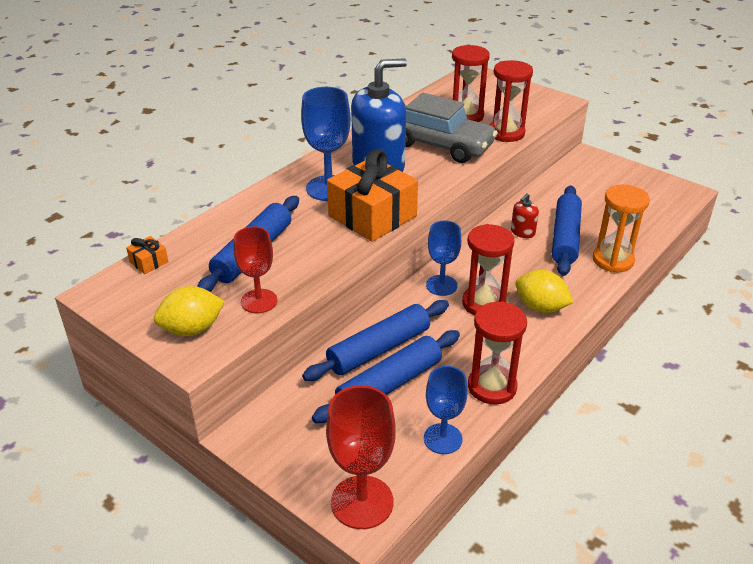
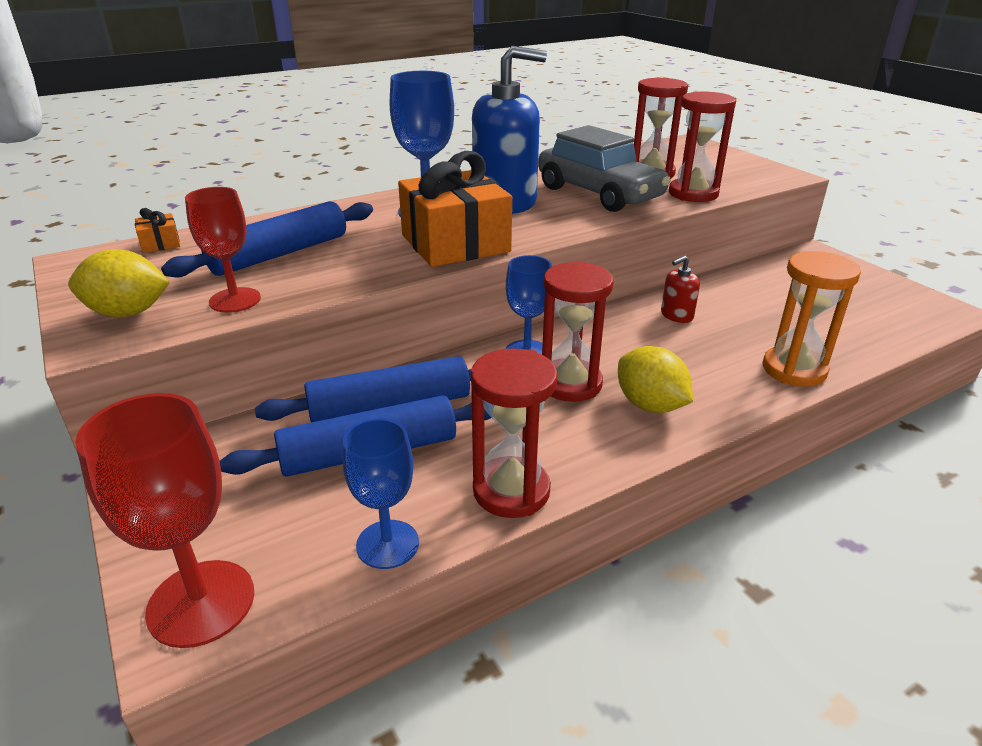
camera: 20 degrees right, 5 degrees down
(565, 237) = (735, 331): blue rolling pin -> none

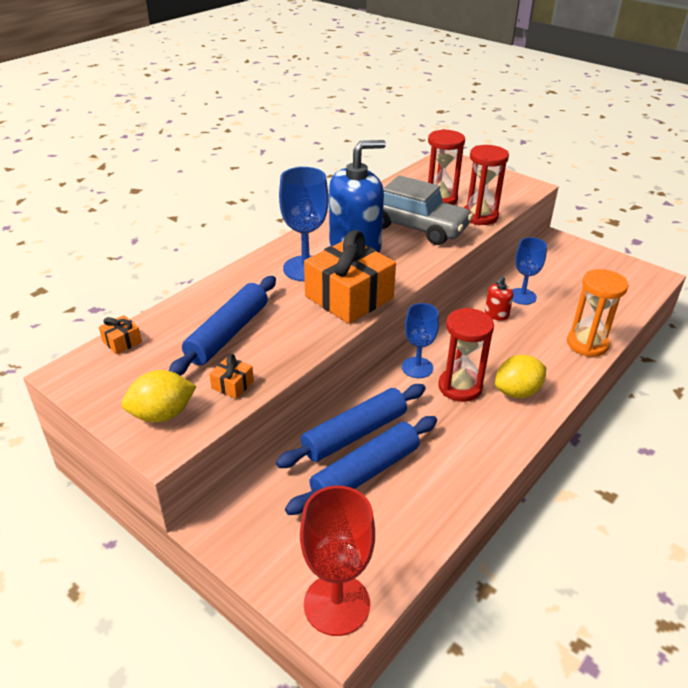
camera: 20 degrees left, 5 degrees up
(235, 300) = (232, 385): red goblet -> orange gift
(387, 544) = (421, 533): blue goblet -> blue goblet (522, 296)
(511, 491) = (471, 476): red hourglass -> none
(650, 405) = (517, 392): yellow lemon -> yellow lemon turned 60 degrees counterclockwise

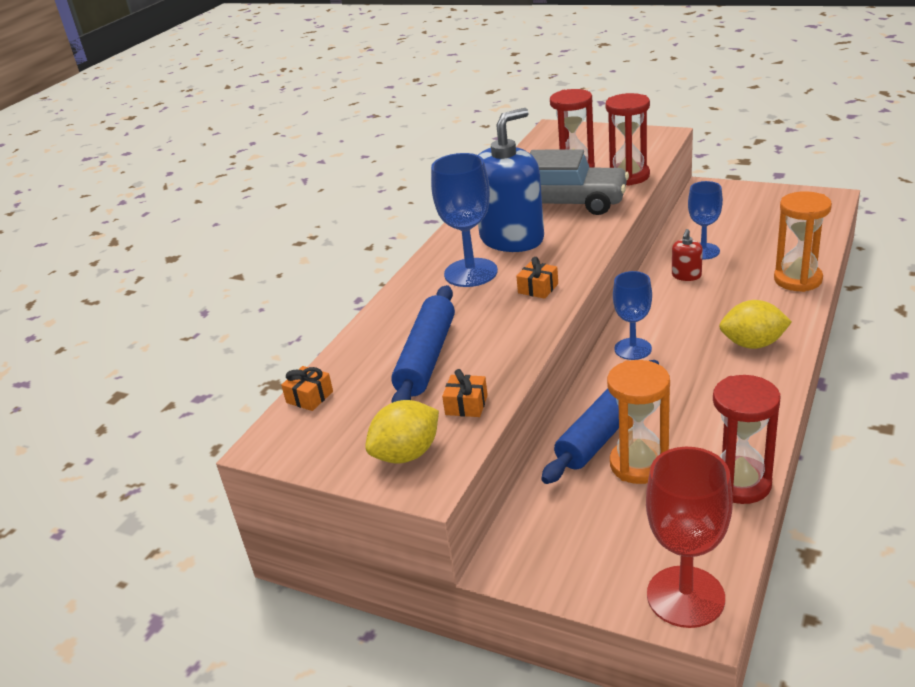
camera: 10 degrees left, 5 degrees down
(349, 297) = (538, 288): orange gift -> orange gift, size x0.41
(365, 472) = (639, 464): blue rolling pin -> orange hourglass
(460, 387) = (690, 355): red hourglass -> red hourglass (740, 483)
(517, 392) = (752, 344): yellow lemon -> yellow lemon turned 45 degrees clockwise

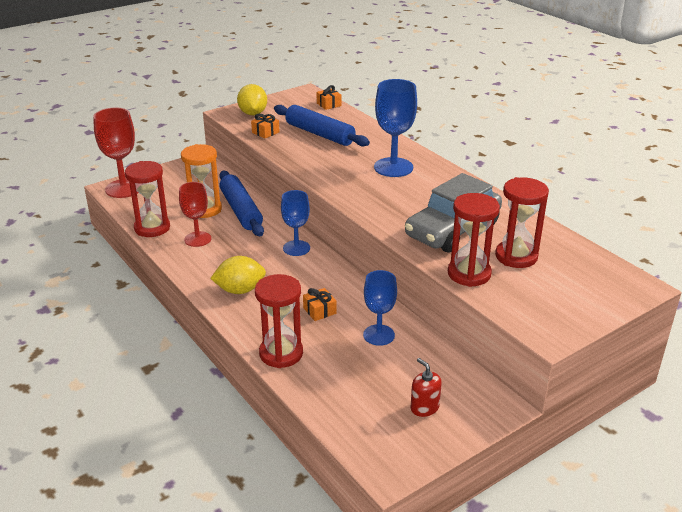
camera: 115 degrees right, 0 degrees up
(512, 239) = (421, 192): blue soap dispenser -> none
(538, 288) = (343, 180): orange gift -> orange gift (319, 311)
(686, 275) = (353, 309): red soap dispenser -> red soap dispenser (424, 407)
(709, 427) = (197, 239): none -> red goblet
(752, 344) = (240, 290): yellow lemon -> yellow lemon turned 45 degrees clockwise
(797, 280) = (281, 353): orange hourglass -> red hourglass

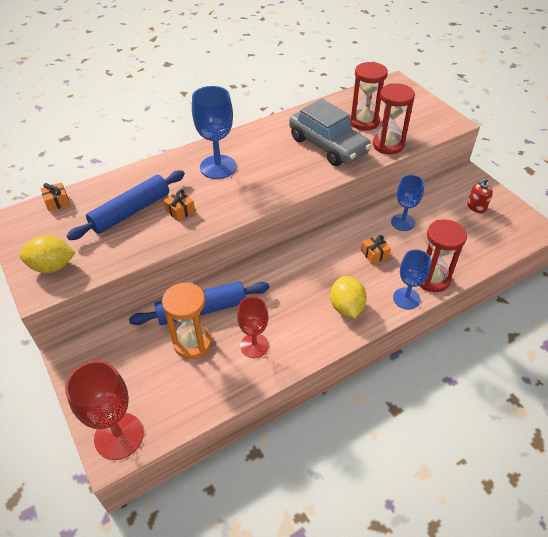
camera: 85 degrees left, 15 degrees up
(152, 228) = (225, 391): red hourglass -> none
(265, 132) = (111, 254): orange gift -> orange gift (180, 211)
(296, 248) = (279, 266): blue goblet -> blue goblet (406, 298)

